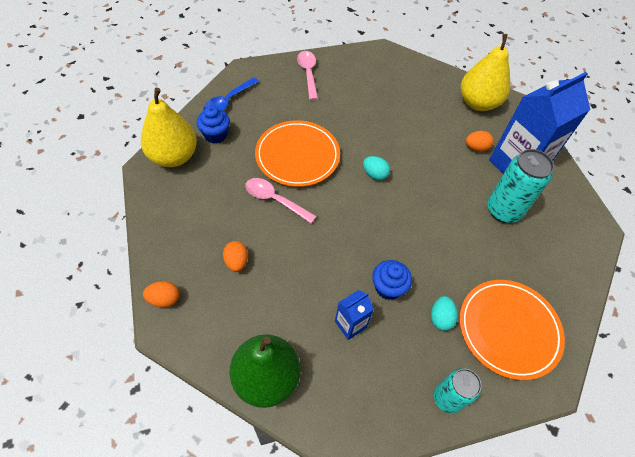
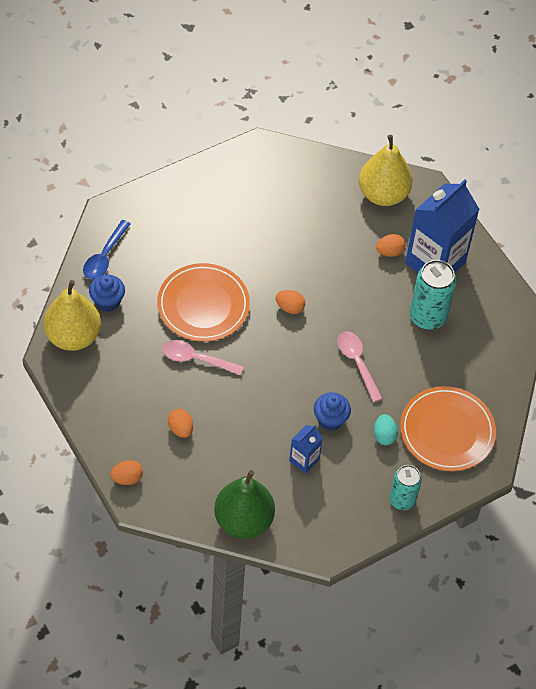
camera: 15 degrees left, 0 degrees up
(308, 73) = (182, 199): pink spoon -> pink spoon (357, 363)
(374, 174) = (290, 307): turquoise egg -> orange egg

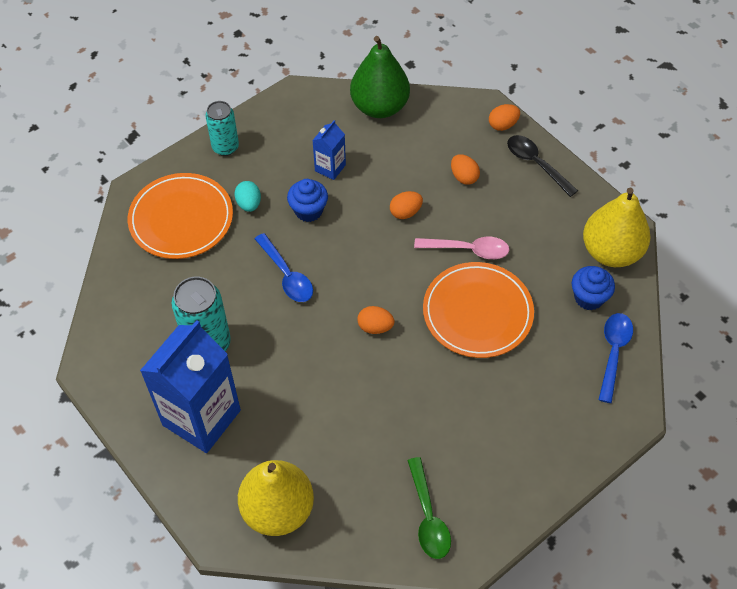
camera: 175 degrees right, 0 degrees up
(109, 431) = (536, 164): none -> black spoon
(278, 173) = (428, 517): none -> green spoon
(357, 363) = (287, 275): pink spoon -> blue spoon
(389, 252) = (261, 423): orange egg -> orange egg (405, 212)

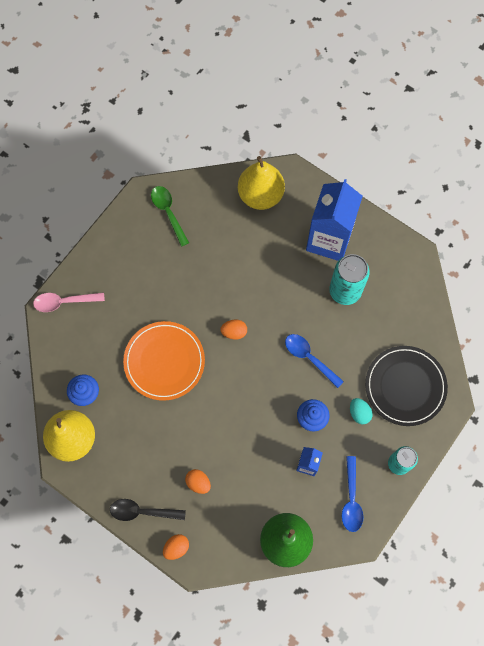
camera: 165 degrees right, 15 degrees up
(181, 219) = (405, 386): orange plate -> black plate
(405, 212) = (236, 436): orange egg -> none
(468, 250) = (181, 413): pink spoon -> pink spoon (64, 302)
(536, 164) = (142, 511): black spoon -> black spoon turned 150 degrees clockwise
(613, 352) = (64, 353): blue spoon -> blue spoon (351, 499)

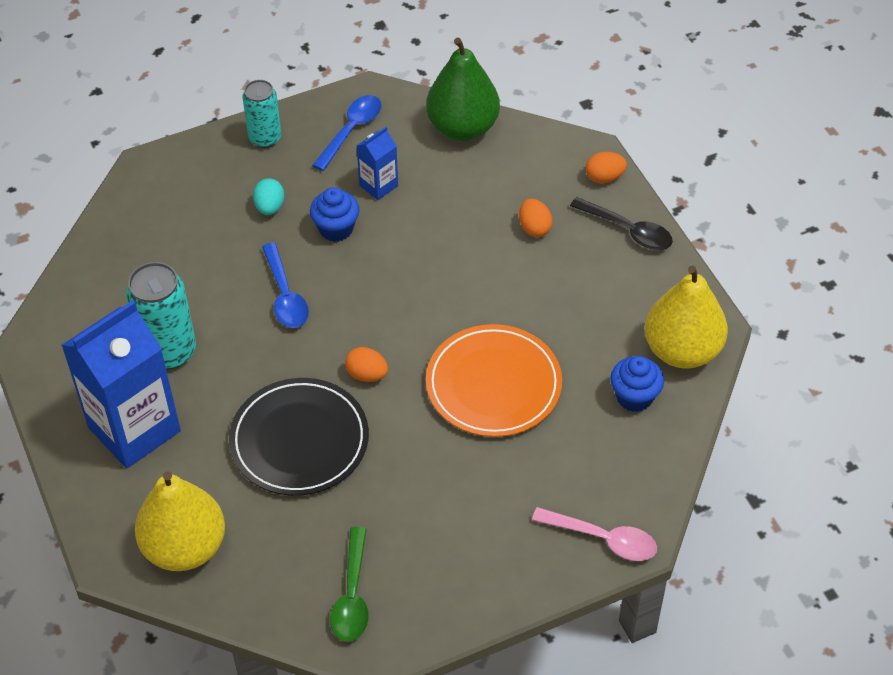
camera: 150 degrees left, 20 degrees down
(405, 386) = (186, 208): black plate -> black plate (299, 440)

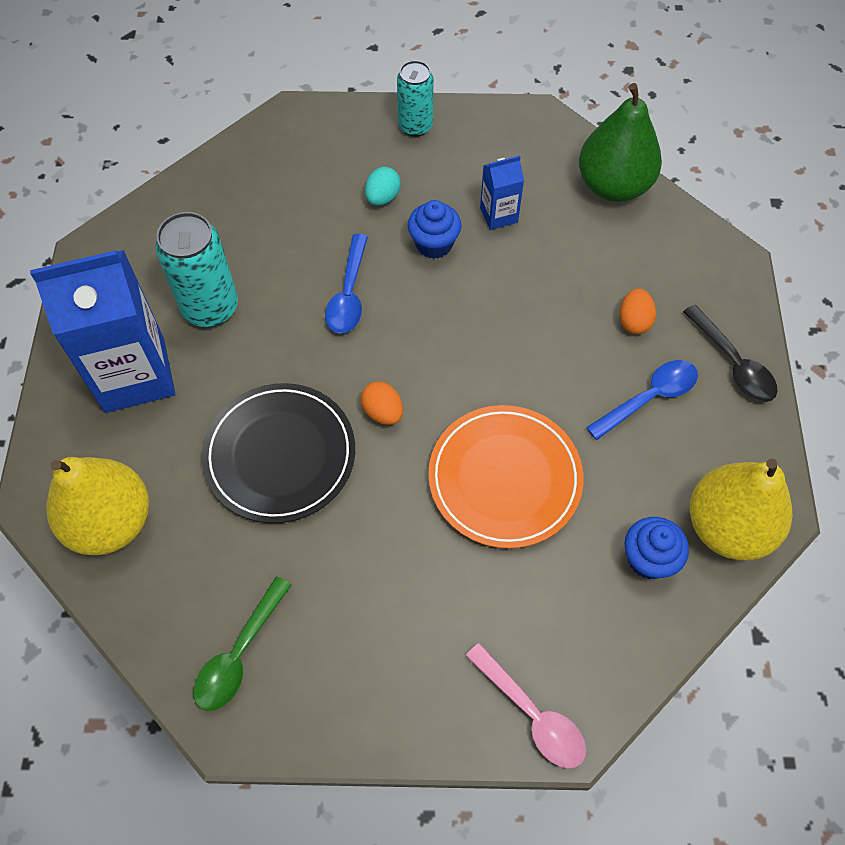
camera: 25 degrees right, 10 degrees up
(351, 130) = (502, 148): blue spoon -> blue spoon (649, 397)
(604, 177) = (735, 294): orange egg -> none

